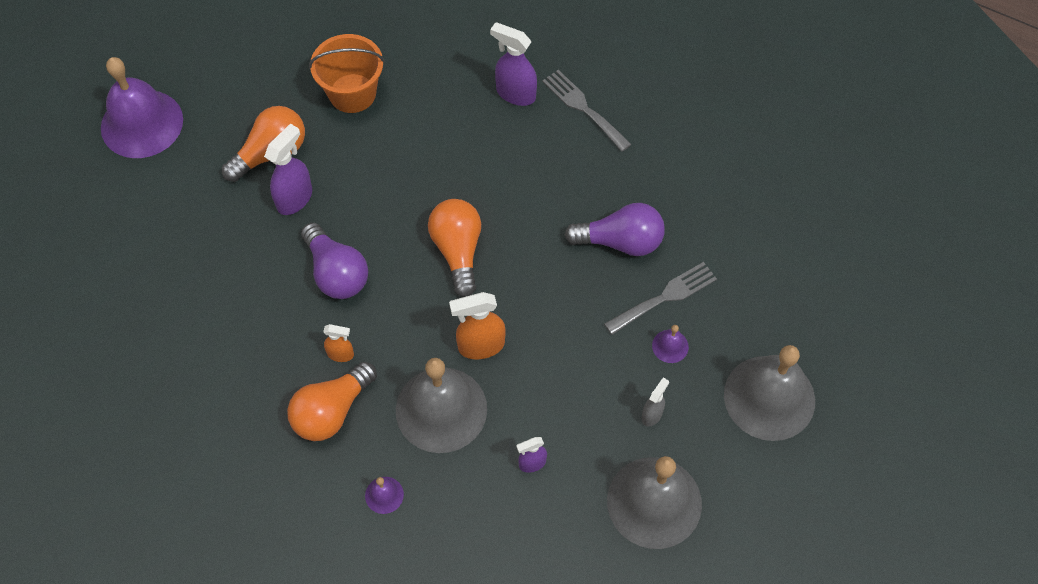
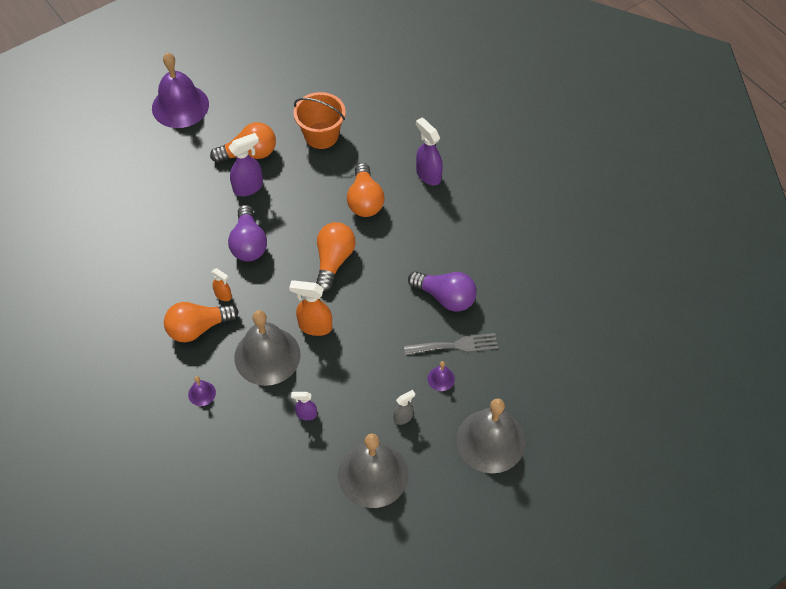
camera: 25 degrees right, 5 degrees down
(454, 157) = (365, 200): none -> orange light bulb
(583, 108) = (469, 201): grey fork -> none

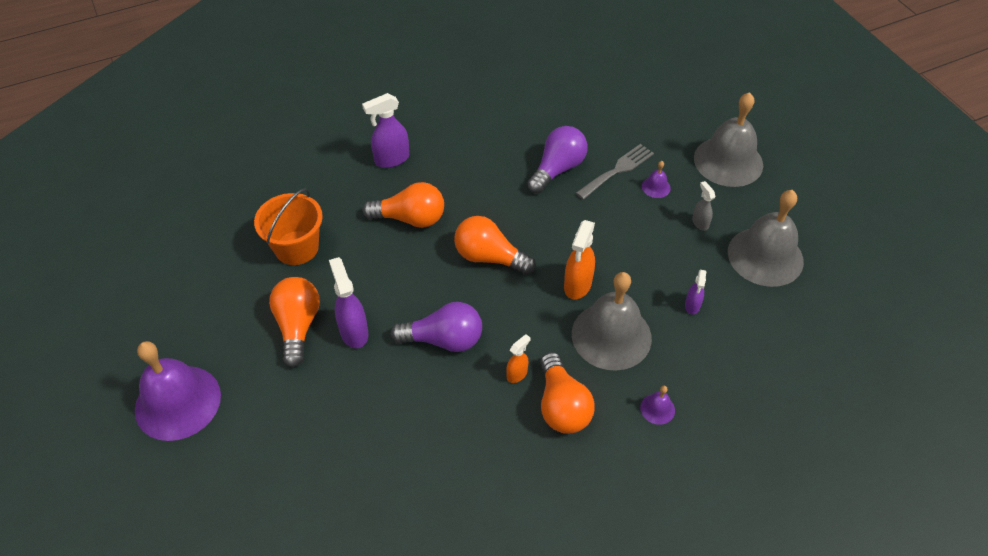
camera: 80 degrees left, 5 degrees down
(455, 345) = (617, 170): grey fork -> grey fork turned 45 degrees clockwise

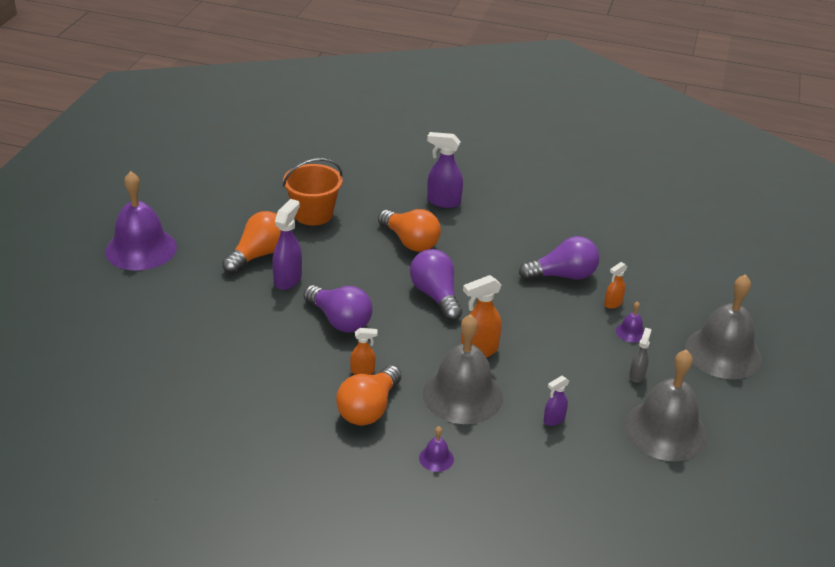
camera: 40 degrees right, 15 degrees down
(489, 257) = (435, 296): orange light bulb -> purple light bulb
(617, 170) = (613, 303): grey fork -> orange spray bottle

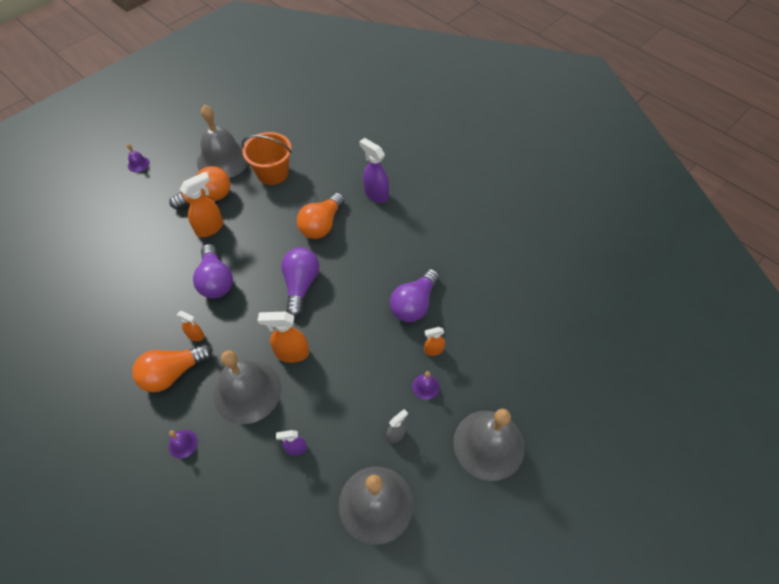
camera: 30 degrees right, 20 degrees up
(141, 249) = (138, 164): purple bell -> purple bell, size x0.41
(243, 218) = (223, 159): none -> grey bell
(288, 279) = (210, 228): purple spray bottle -> orange spray bottle
(410, 242) = (322, 225): orange light bulb -> orange light bulb turned 45 degrees clockwise
(563, 275) = (414, 304): purple light bulb -> purple light bulb turned 105 degrees clockwise

